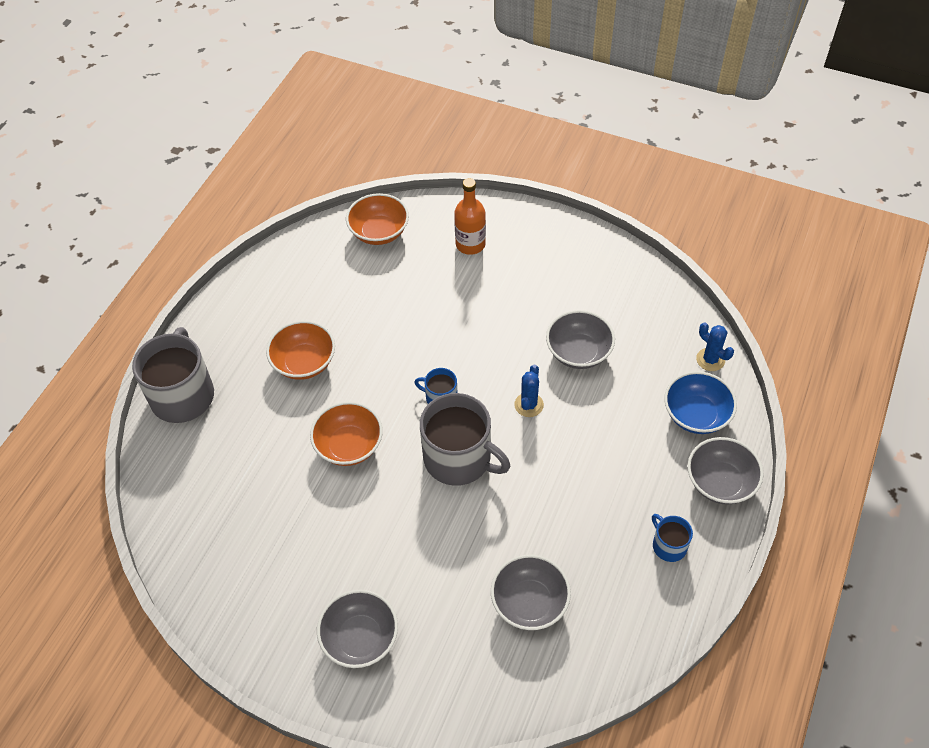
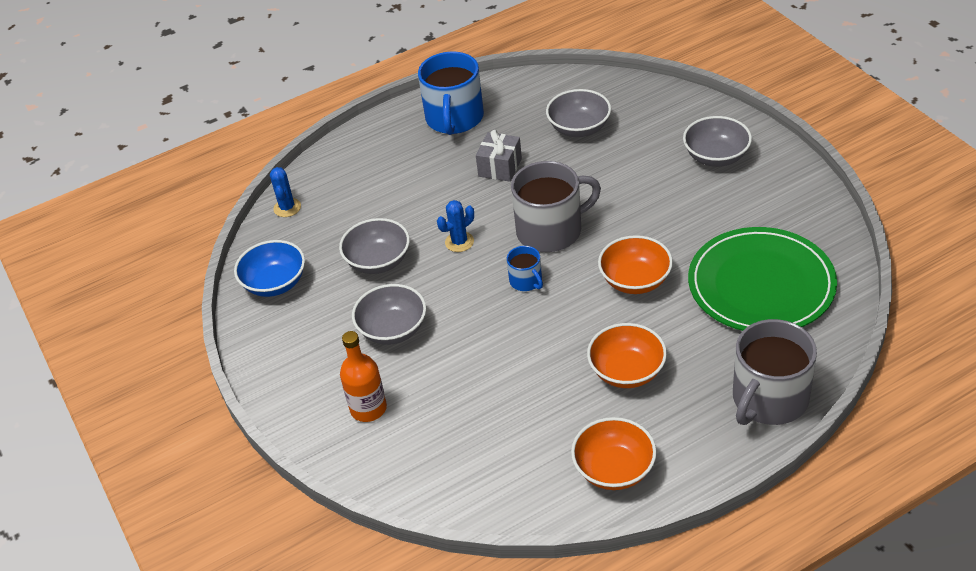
camera: 140 degrees left, 10 degrees down
(237, 497) = (761, 285): none -> green plate
(379, 232) = (445, 475): orange bowl -> orange bowl (614, 469)
(459, 458) = (551, 230): grey mug -> grey mug turned 90 degrees clockwise
(565, 505) = (500, 167): none -> grey gift
(668, 545) = (454, 118): blue mug -> blue mug, size x2.05
(696, 415) = (344, 178): blue bowl -> blue bowl (275, 283)
(720, 482) = (379, 135): grey bowl -> grey bowl (393, 329)

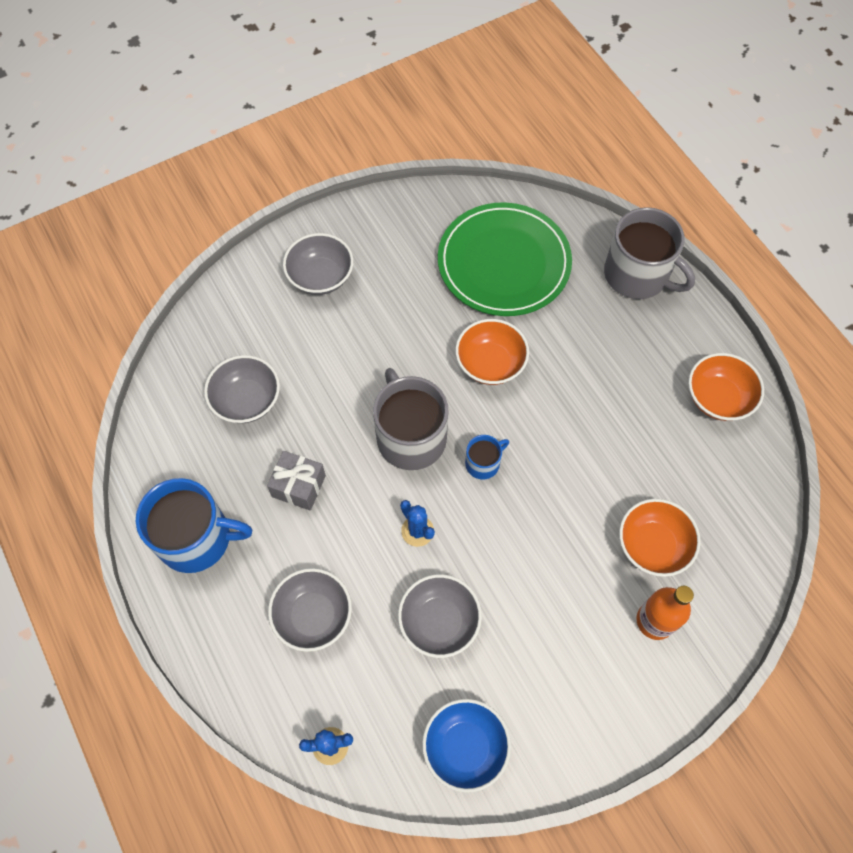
camera: 95 degrees left, 20 degrees up
(393, 329) = (546, 600): grey bowl -> grey bowl (313, 615)
(627, 371) = (606, 379): orange bowl -> orange bowl (652, 545)

